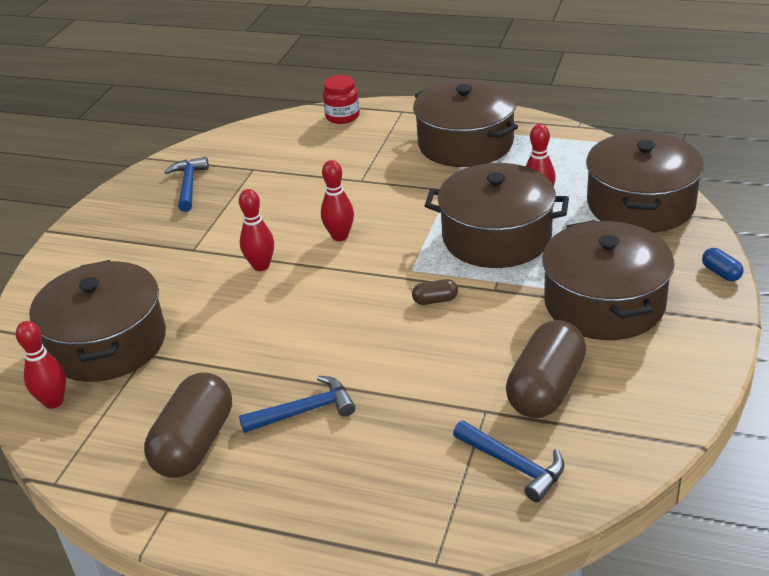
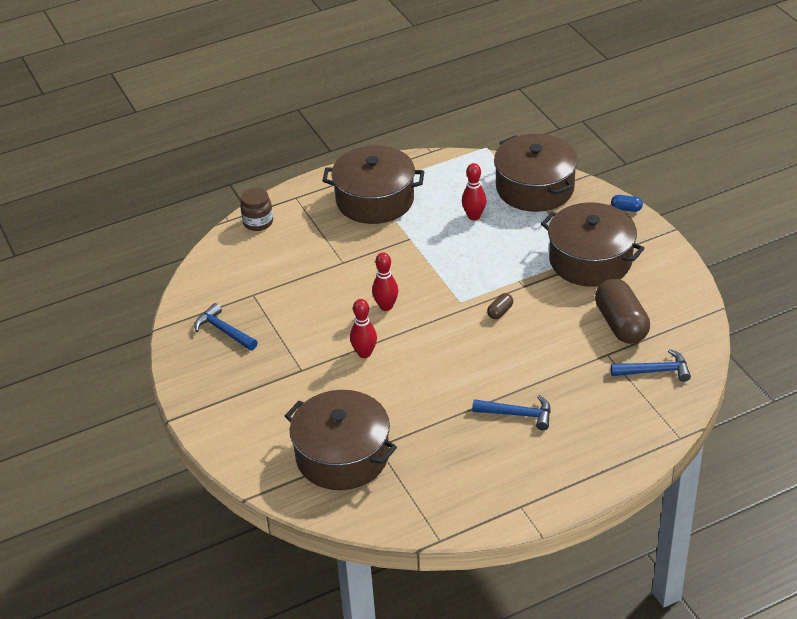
camera: 45 degrees left, 5 degrees up
(53, 402) = (365, 505): red bowling pin -> none
(195, 444) = (485, 469): brown capsule -> none
(304, 411) = (517, 414): blue hammer -> blue hammer turned 75 degrees clockwise
(342, 116) = (258, 222): red jar -> brown jar
(496, 237) = (481, 253): brown pot -> none

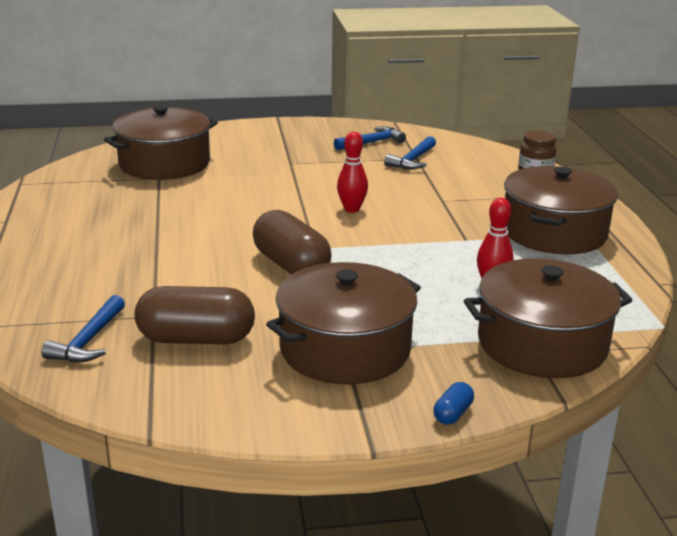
camera: 105 degrees right, 15 degrees down
(364, 353) = (288, 190): red bowling pin -> none
(500, 312) = (291, 265): brown capsule -> brown capsule, size x2.31
(517, 414) = (121, 243): blue hammer -> blue hammer (413, 160)

